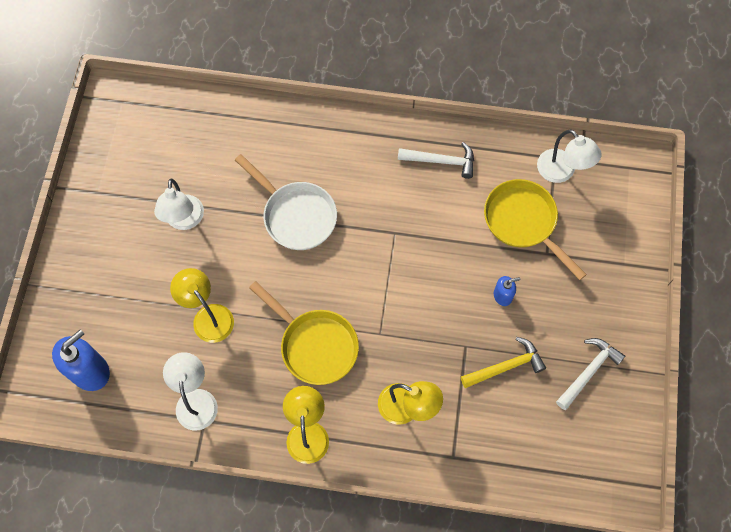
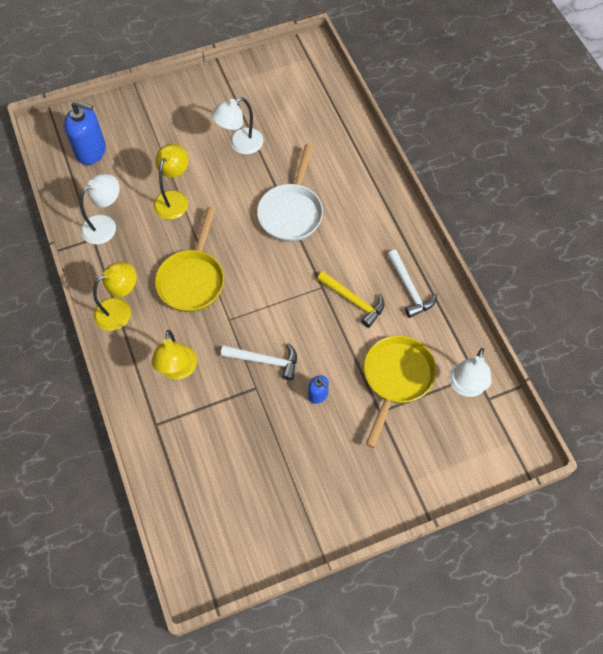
camera: 60 degrees right, 5 degrees down
(505, 366) = (256, 427): yellow hammer -> yellow hammer (353, 301)
(588, 372) = (290, 497): white hammer -> white hammer (265, 361)

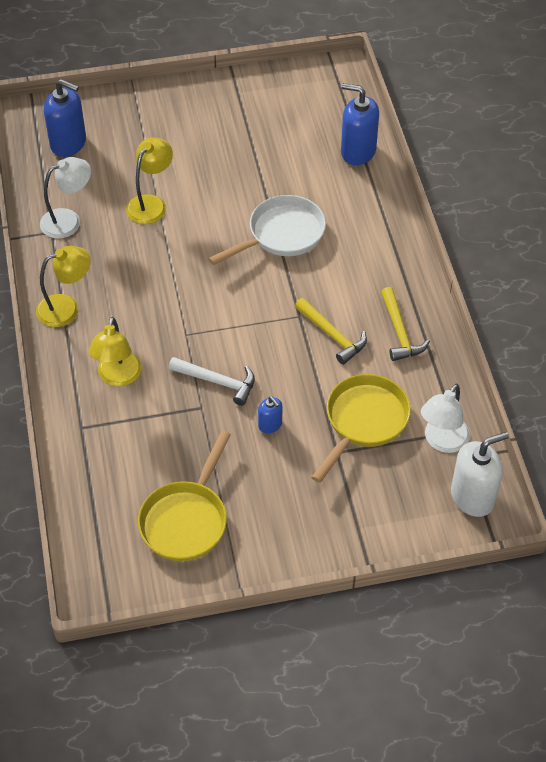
camera: 10 degrees right, 10 degrees down
(192, 279) = (154, 288): yellow pan -> yellow pan (186, 520)
(240, 144) = (238, 158): white lamp -> none
(291, 212) = (281, 235): white pan -> white pan turned 150 degrees counterclockwise
(340, 124) = (358, 151): none -> blue soap dispenser
(409, 288) = (400, 332): white hammer -> yellow hammer
(501, 434) = (472, 496): none -> white soap dispenser

